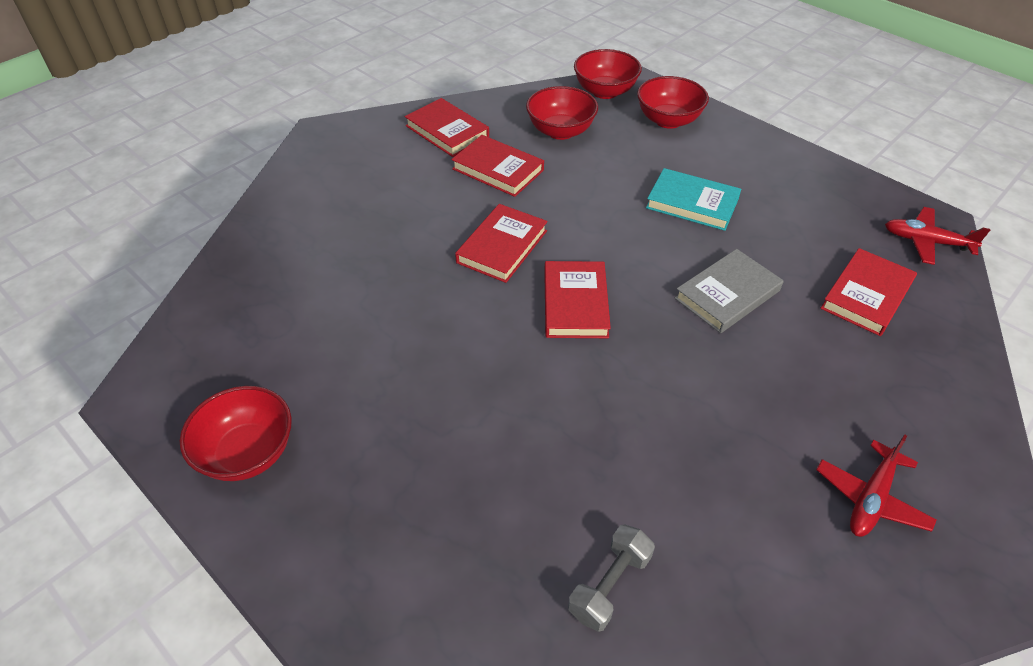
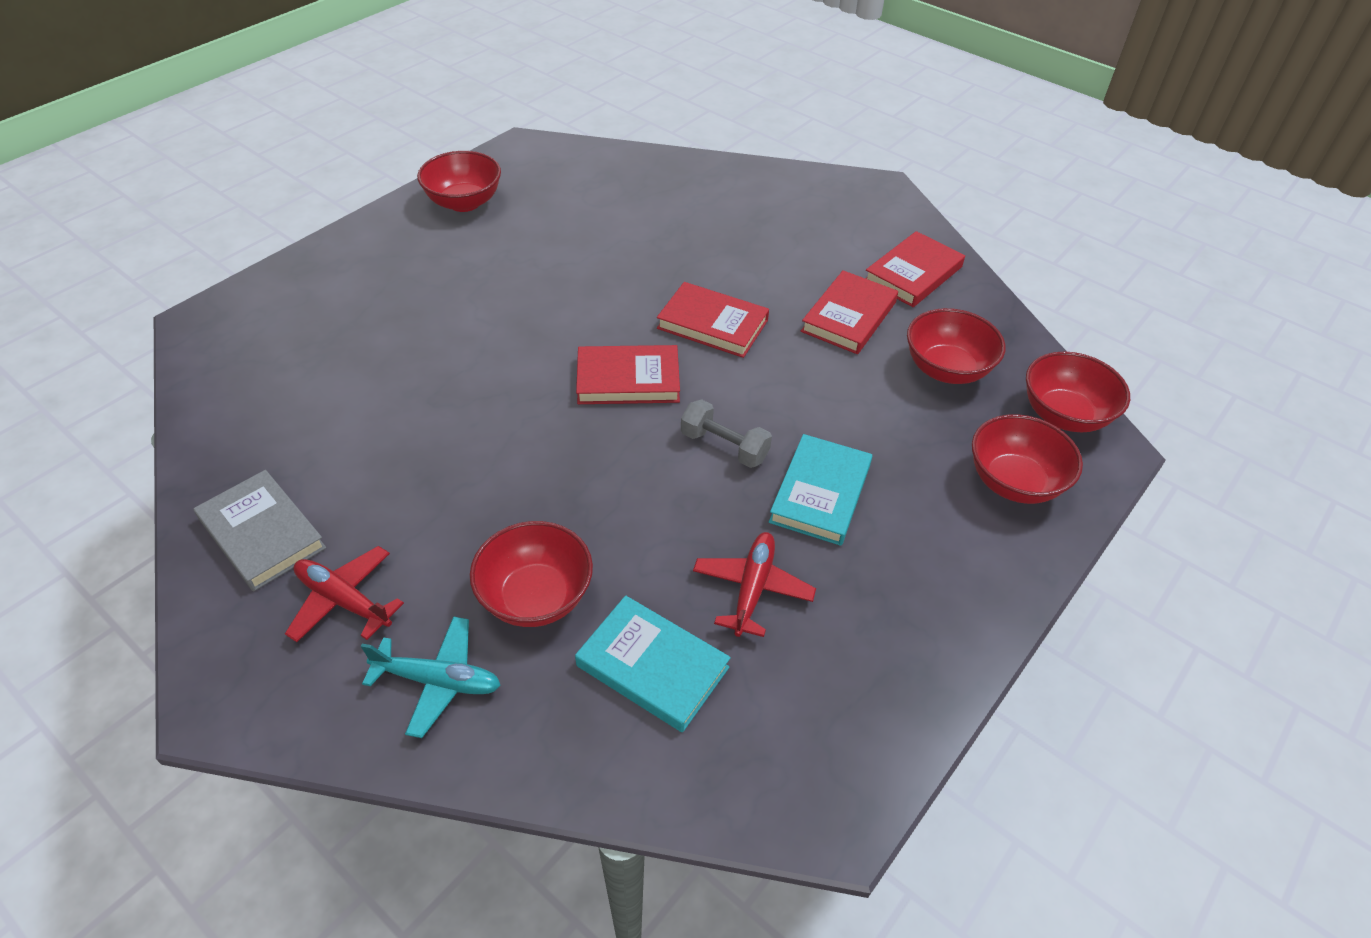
camera: 85 degrees right, 0 degrees up
(609, 585) = (303, 396): grey dumbbell -> grey dumbbell (724, 446)
(727, 294) = (647, 512): grey book -> grey book (262, 534)
(827, 361) = (536, 597): none -> red bowl
(866, 295) = (652, 666): red book -> turquoise book
(923, 419) = (438, 681): none -> turquoise plane
(926, 242) = (779, 782): red plane -> red plane (752, 588)

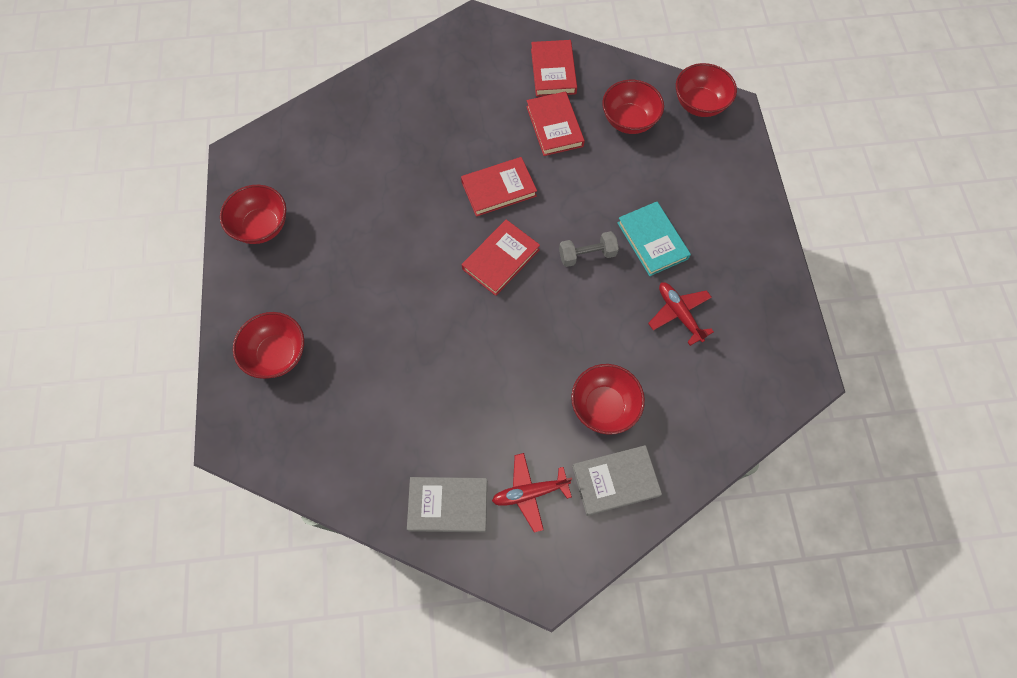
camera: 45 degrees left, 20 degrees up
(438, 681) = (615, 481): turquoise plane -> grey book
(652, 666) = (684, 387): turquoise book -> none
(1014, 482) = (716, 161): red bowl -> red bowl (277, 354)

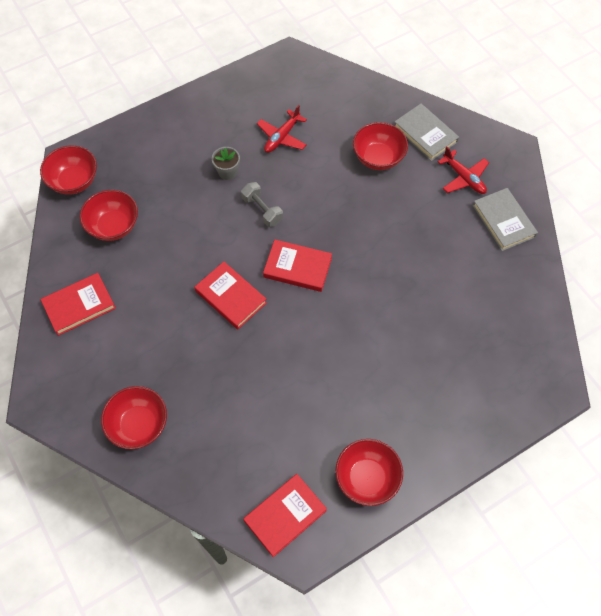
camera: 115 degrees left, 5 degrees down
(277, 354) = (471, 394): red bowl -> red bowl (139, 425)
(554, 126) = (144, 280): red book -> red book (285, 515)
(652, 241) = (227, 172): turquoise book -> grey flower pot

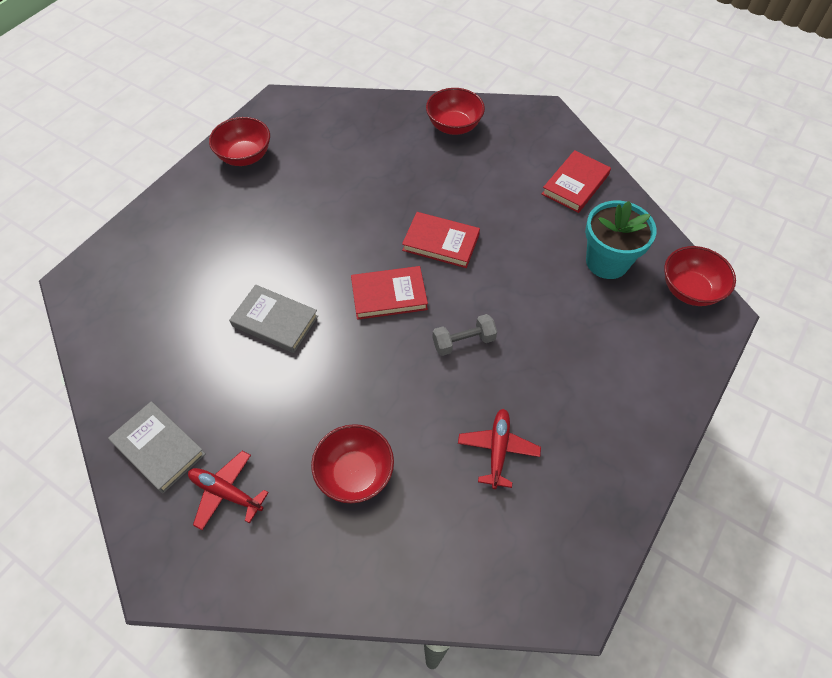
camera: 155 degrees right, 5 degrees down
(113, 226) = (607, 262): red bowl -> turquoise flower pot
(227, 172) = (533, 371): grey flower pot -> none
(262, 210) = (463, 341): grey dumbbell -> grey dumbbell turned 45 degrees counterclockwise
(285, 515) = (302, 115): red book -> none
(425, 134) = (301, 544): grey book -> grey book (275, 321)

